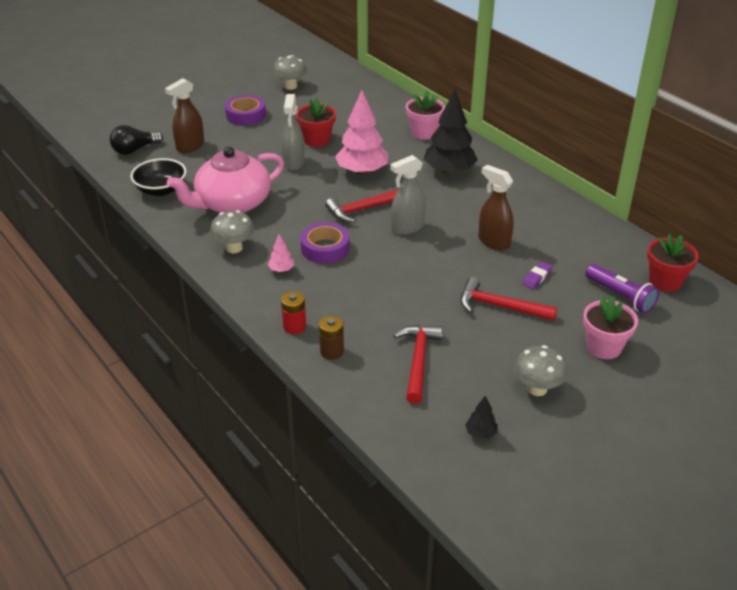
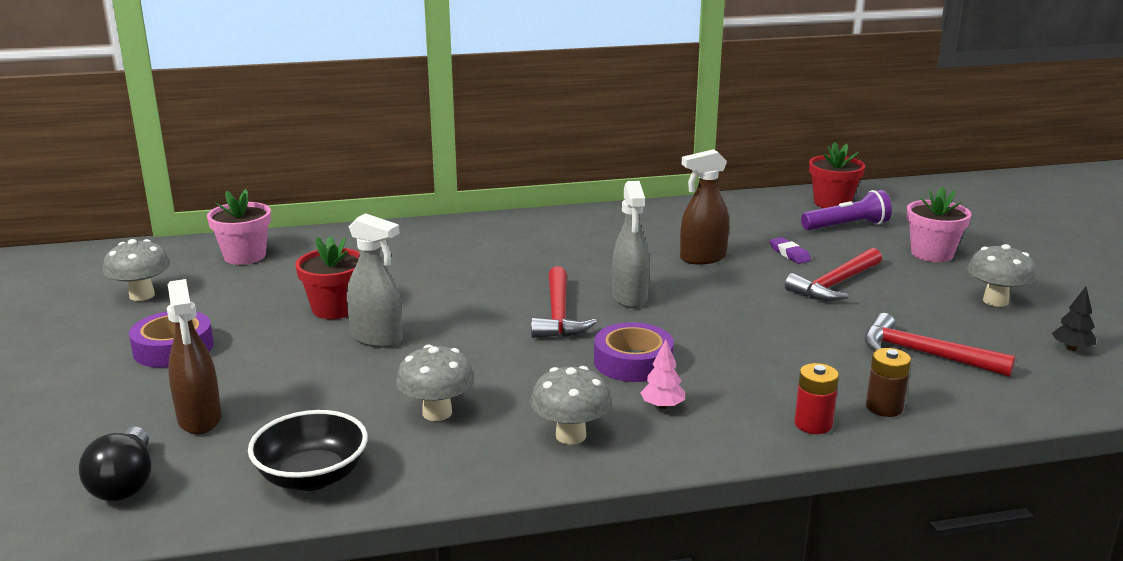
camera: 65 degrees left, 15 degrees down
(232, 203) = (437, 413): pink teapot -> grey mushroom
(362, 171) = (461, 296): pink tree -> none
(424, 133) = (413, 239): pink flower pot -> pink flower pot (245, 256)
(449, 171) = (524, 246): black tree -> none

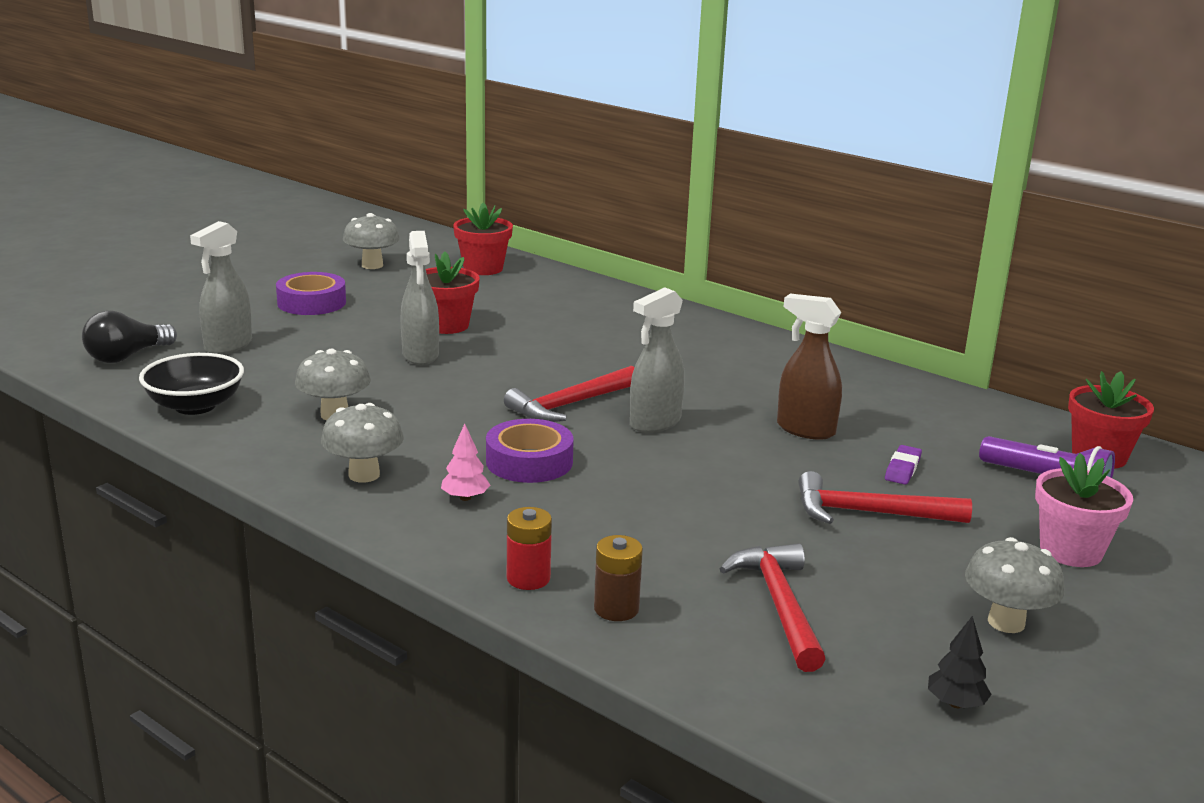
camera: 50 degrees right, 0 degrees up
(199, 419) = (228, 346): brown spray bottle -> grey spray bottle
(245, 256) = (483, 268): pink flower pot -> red flower pot

